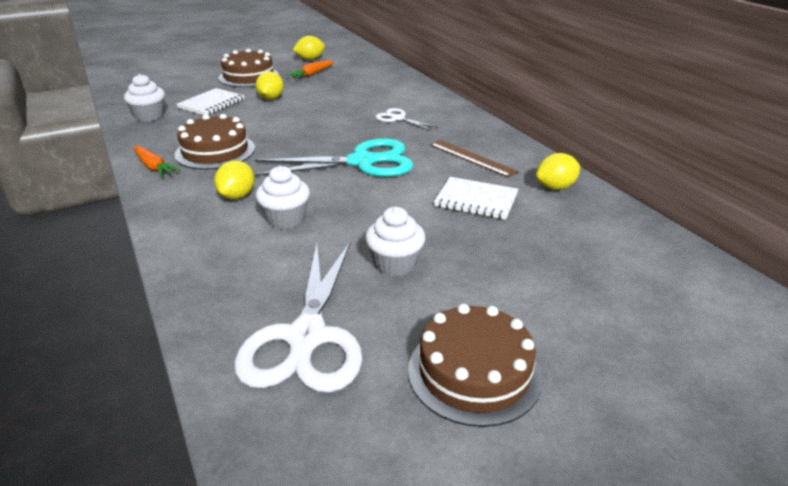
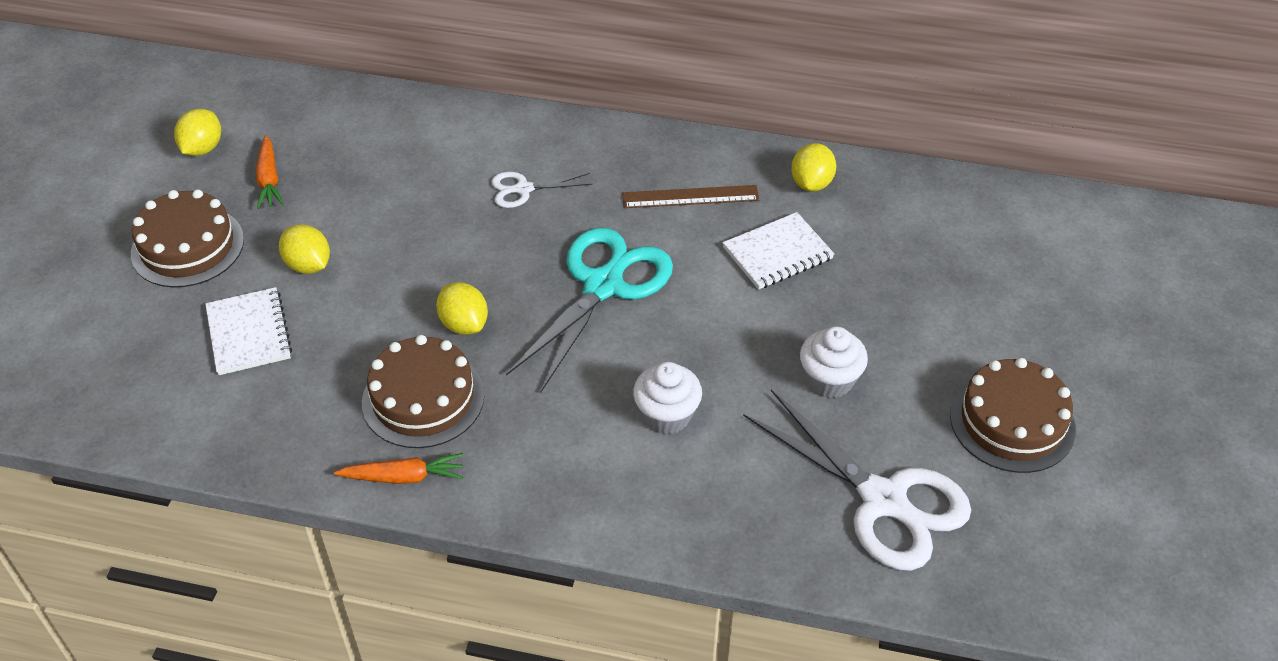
camera: 50 degrees left, 15 degrees up
(149, 116) = (212, 418): white cupcake -> none
(237, 196) = (571, 431): yellow lemon -> yellow lemon (464, 324)

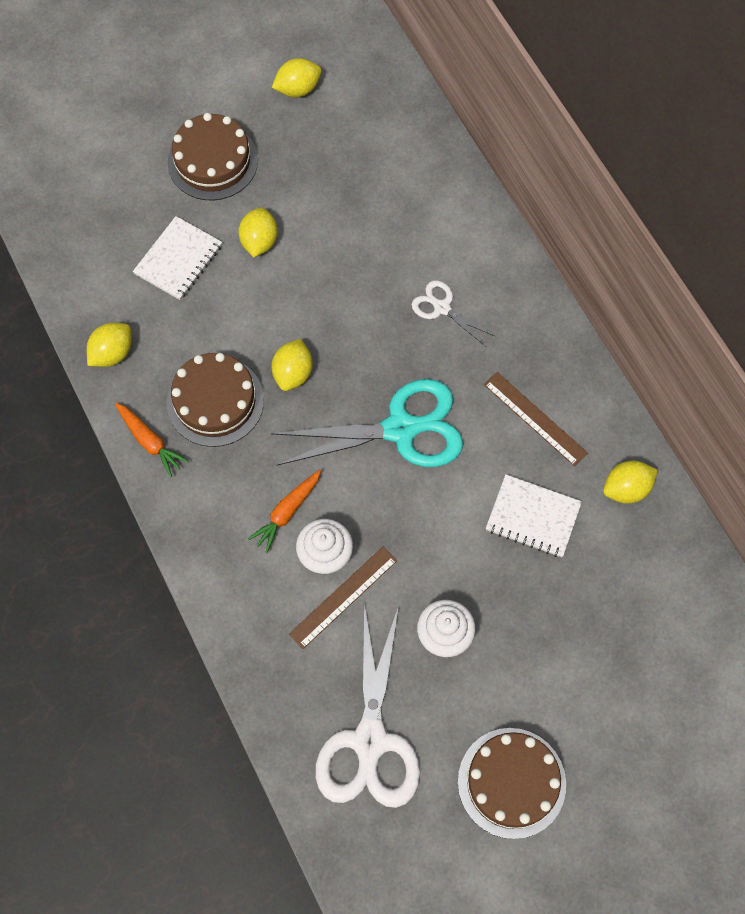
camera: 50 degrees right, 20 degrees up
(269, 179) = (308, 151): orange carrot -> orange carrot (287, 512)
(276, 447) = (112, 353): none -> yellow lemon
(721, 429) = (343, 597): none -> brown ruler

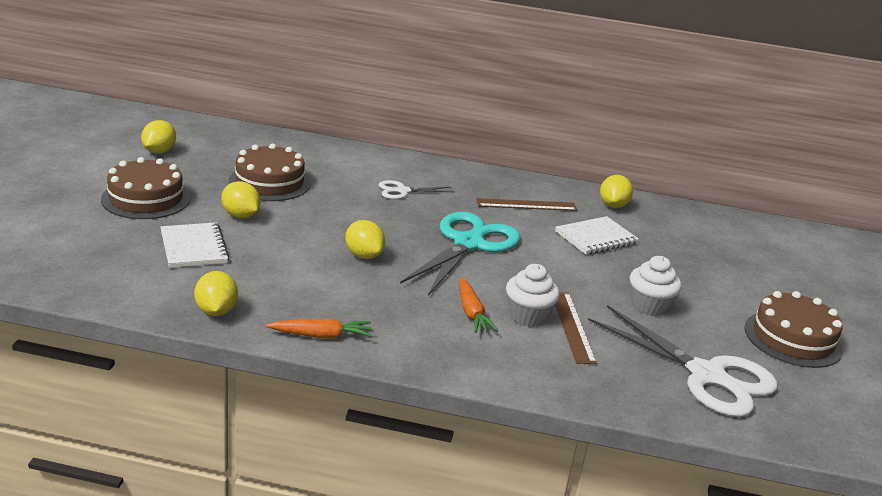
camera: 55 degrees left, 40 degrees down
(215, 401) = (334, 293): brown cake -> brown cake (269, 182)

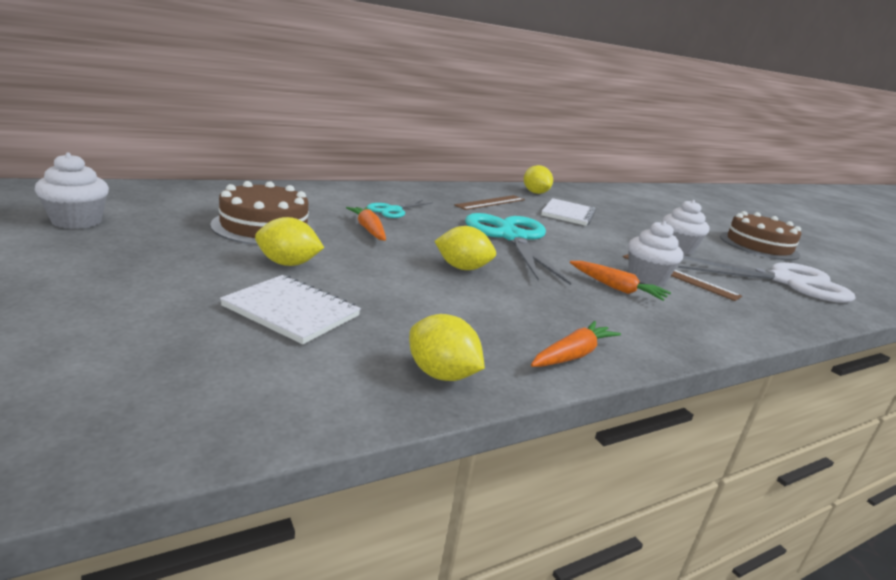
camera: 40 degrees left, 5 degrees down
(146, 199) = (138, 274): brown cake -> none
(159, 151) = (77, 221): yellow lemon -> white cupcake
(346, 204) = (368, 230): none -> orange carrot
(402, 191) = (393, 210): white scissors -> turquoise scissors

